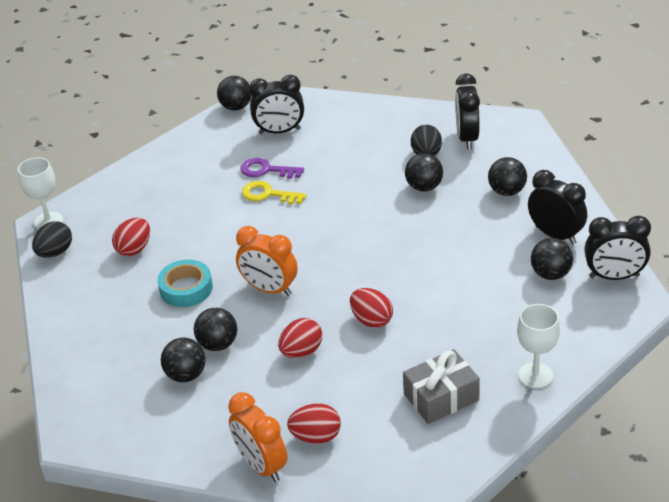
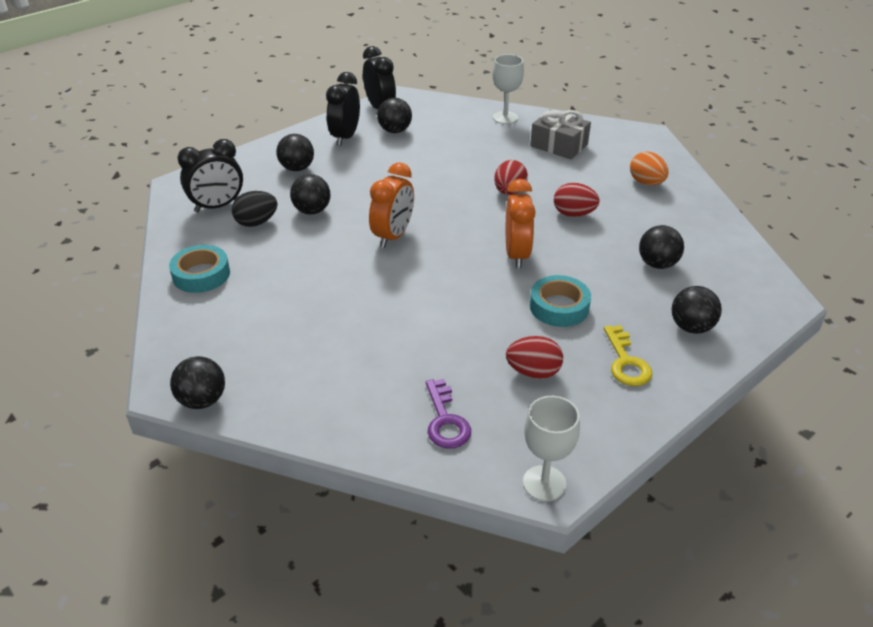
camera: 120 degrees left, 0 degrees up
(55, 252) = (591, 442): black egg -> none
(218, 344) = (608, 260): black ball -> black ball (691, 327)
(261, 466) = (696, 197): orange clock -> orange clock (393, 236)
(266, 170) = (333, 322): purple key -> purple key (445, 420)
(268, 194) = (376, 305): yellow key -> yellow key (626, 362)
(279, 131) = (248, 338): black clock -> none
(316, 437) = (646, 183): red egg -> orange egg
(371, 120) = (201, 274): none -> turquoise tape

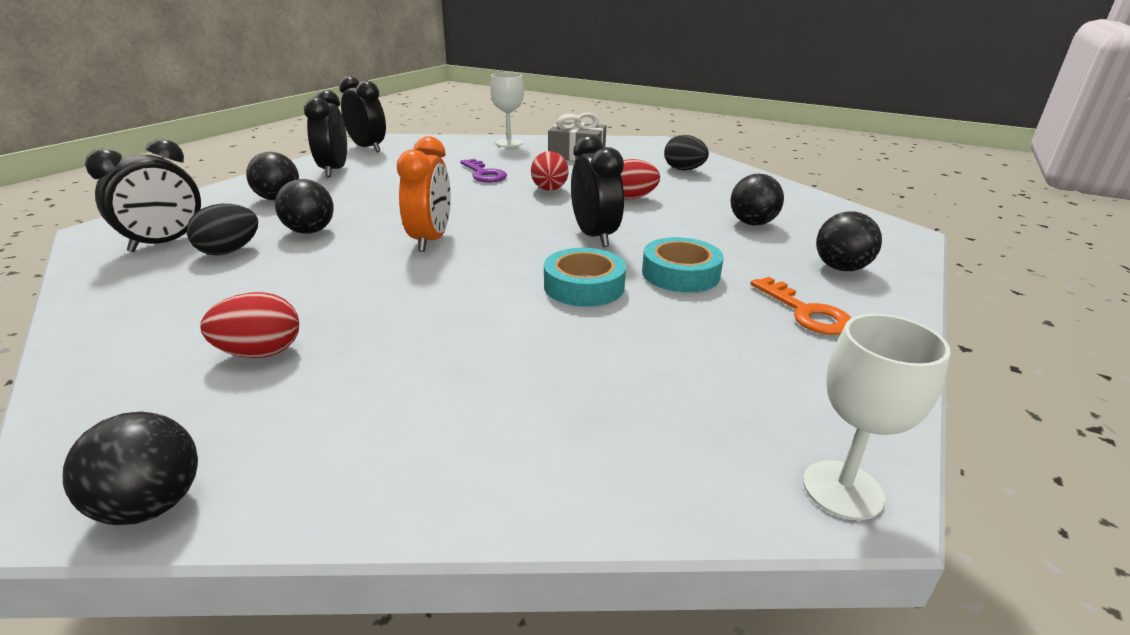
camera: 20 degrees left, 10 degrees down
(201, 274) = (142, 318): turquoise tape -> turquoise tape (584, 286)
(395, 131) = (392, 161): black ball -> none
(445, 420) = (625, 433): purple key -> purple key (484, 174)
(517, 255) = (594, 236): orange clock -> black clock
(533, 372) = (704, 344): red egg -> red egg (260, 353)
(626, 362) = (805, 312): yellow key -> orange key
(646, 183) = (683, 170): orange egg -> black egg

